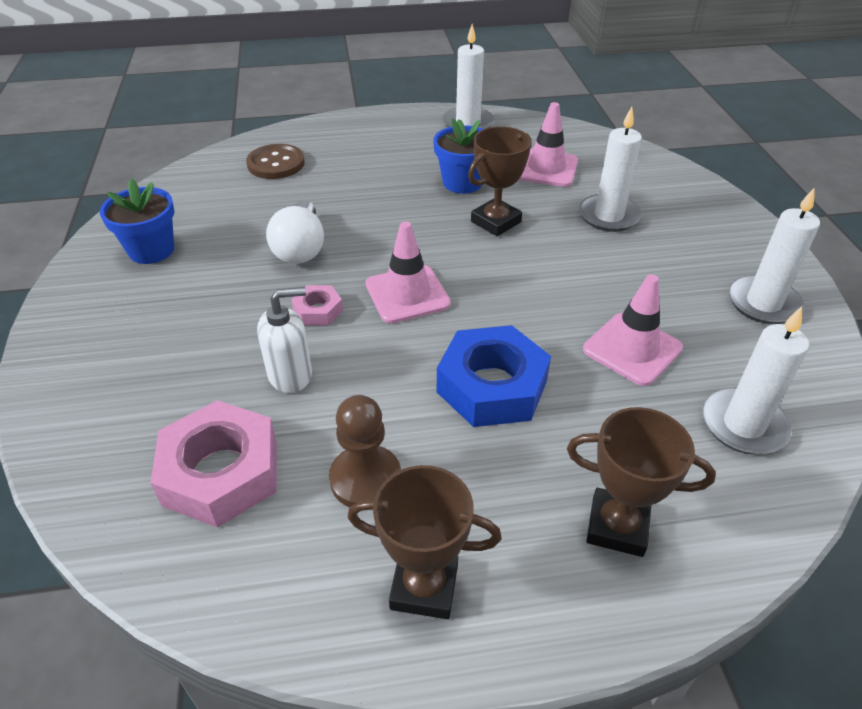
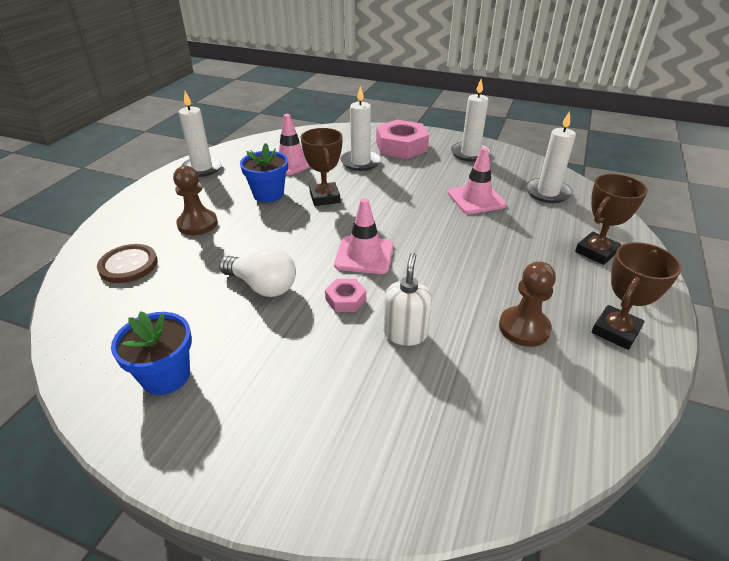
camera: 60 degrees left, 5 degrees down
(221, 472) = (484, 398): pink nut -> pink nut (401, 146)
(367, 167) = (197, 224): none -> brown pawn
(492, 386) = (474, 253): blue nut -> none

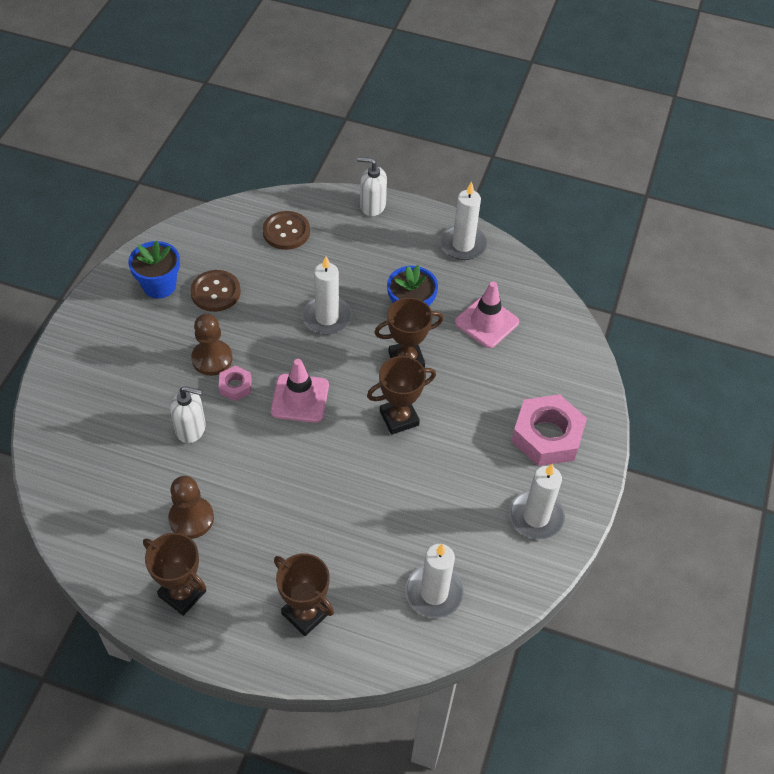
camera: 85 degrees right, 15 degrees up
(125, 210) = (372, 206): none -> white soap dispenser
(197, 224) = (350, 264): brown pawn -> brown pawn (212, 359)
(199, 320) = (215, 292): none -> brown button
(263, 286) = (255, 326): white light bulb -> none
(360, 162) = (494, 391): white candle -> white candle (327, 317)
(387, 203) = (399, 418): none -> brown trophy
(476, 199) = (412, 509): pink traffic cone -> none

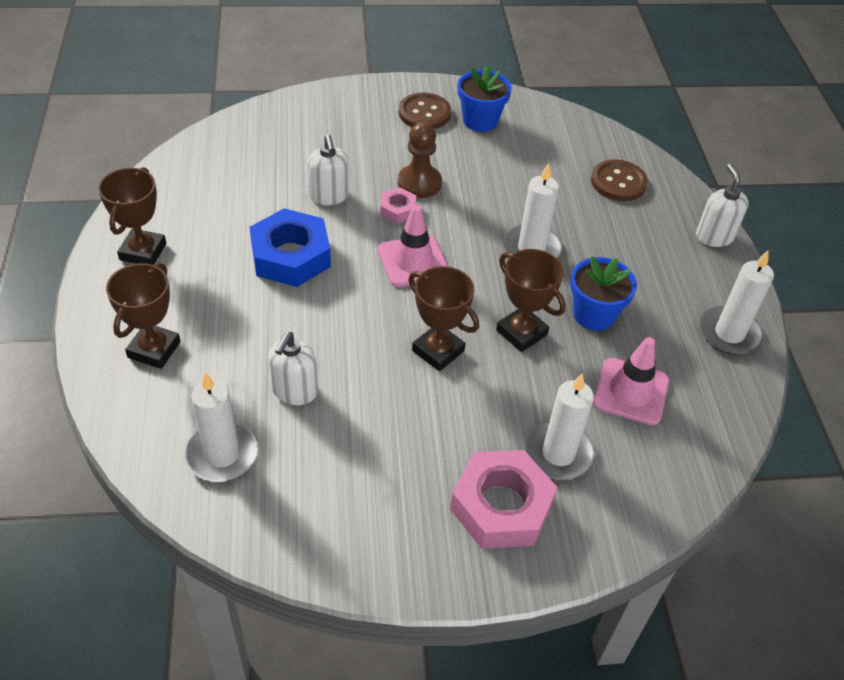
camera: 65 degrees right, 5 degrees down
(191, 518) = (228, 230): brown pawn -> none
(215, 292) = (501, 159): brown button -> brown button (424, 113)
(249, 481) = (291, 256): none -> blue nut
(395, 525) = (294, 391): none -> white soap dispenser
(536, 517) = (373, 529): white candle -> white candle (558, 453)

